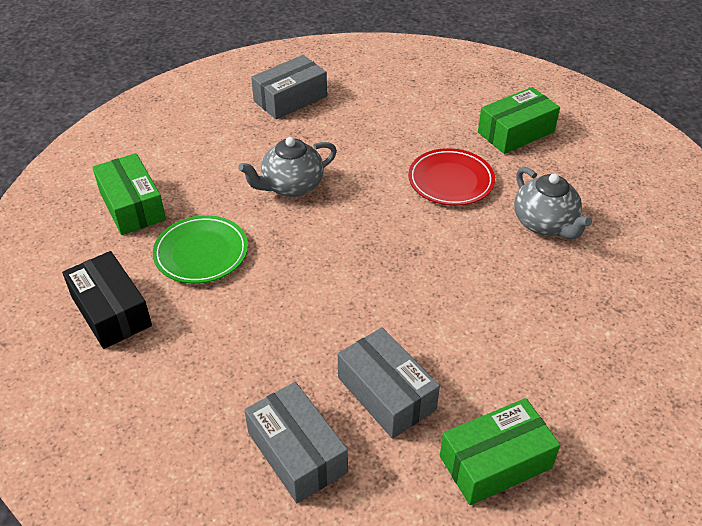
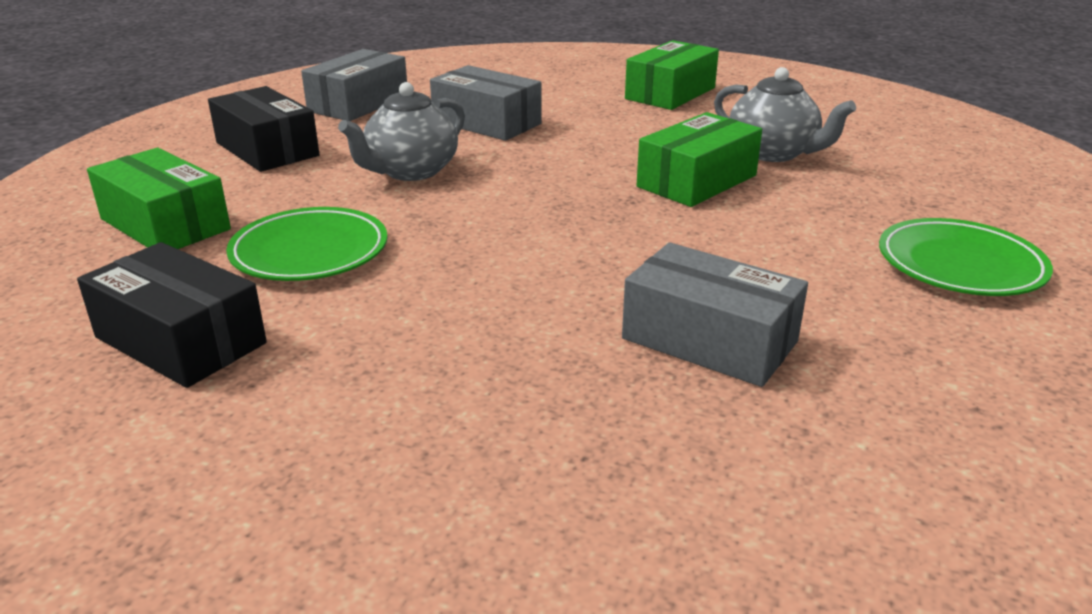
camera: 20 degrees left, 15 degrees down
(213, 140) = (267, 149): none -> black box
(297, 452) = (623, 440): grey box -> grey box (486, 122)
(451, 181) = (625, 138): red plate -> none
(495, 462) = (934, 377): green box -> green box (697, 181)
(589, 374) = (960, 265): none -> green plate

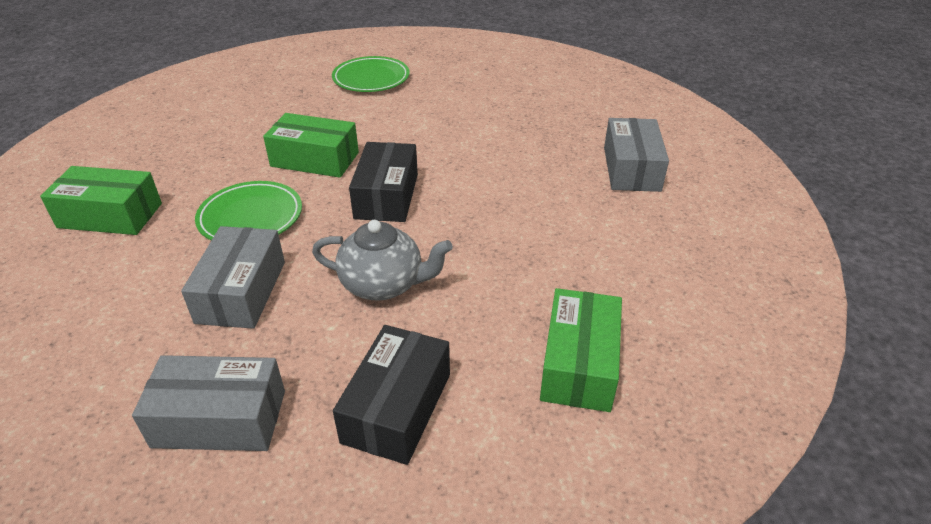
camera: 120 degrees left, 10 degrees up
(180, 340) = (665, 257): black box -> black box (386, 196)
(310, 252) = (541, 265): green plate -> green plate (250, 217)
(709, 340) = (496, 119): grey box -> grey box (631, 169)
(773, 153) = (245, 144): grey teapot -> none

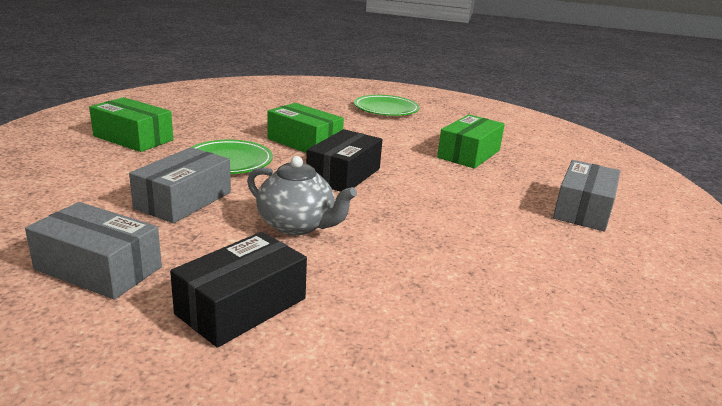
camera: 20 degrees right, 15 degrees down
(579, 364) = (434, 328): green box -> green box (469, 154)

